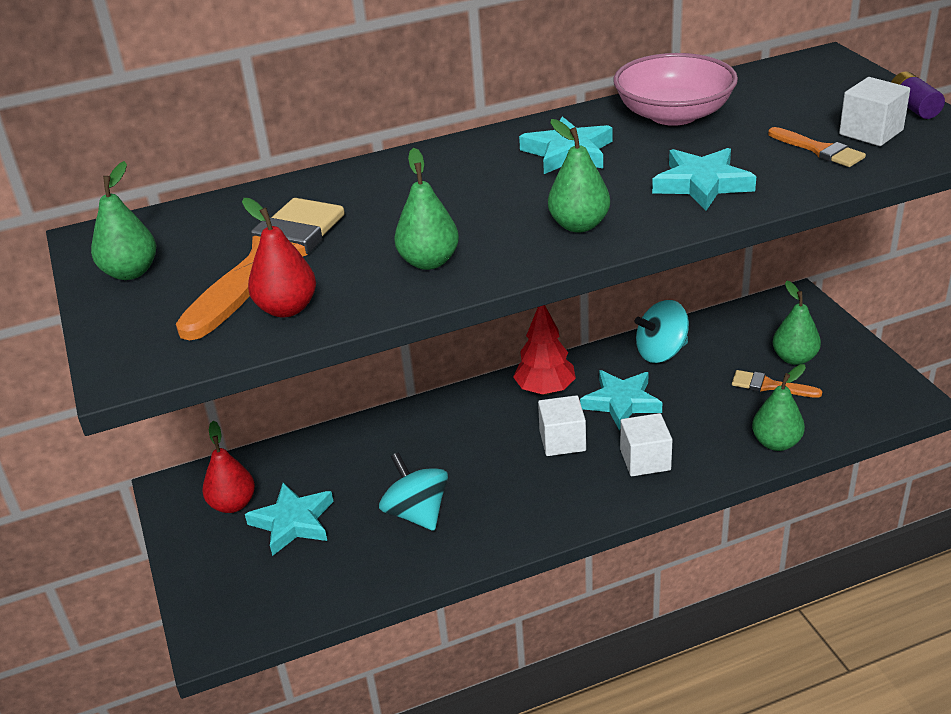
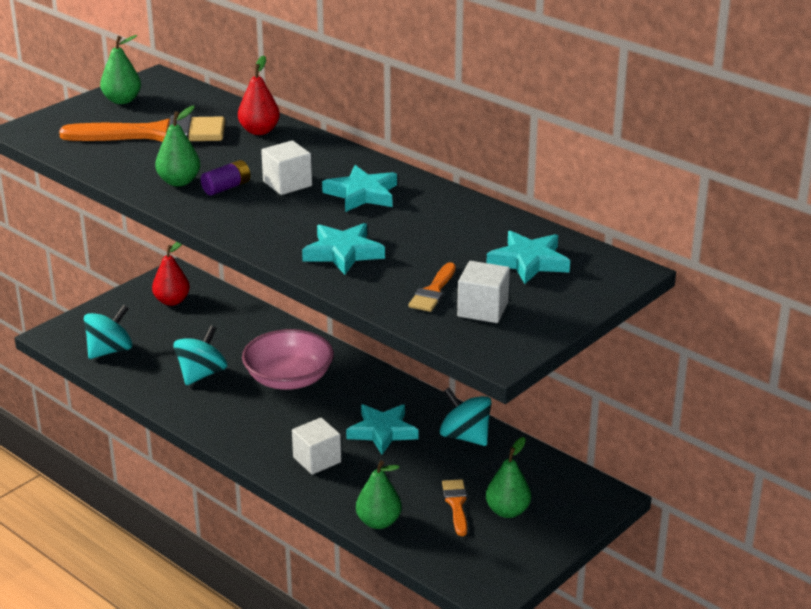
camera: 60 degrees right, 5 degrees down
(287, 308) = (104, 154): red pear -> red pear (259, 131)
(293, 522) = (167, 329): turquoise star -> turquoise star (529, 262)
(298, 587) = (110, 351): none -> turquoise spinning top
(545, 390) = (374, 391): red tree -> none
(562, 441) = (316, 415): white cube -> white cube (287, 184)
(579, 225) = (254, 220): green pear -> none
(673, 114) = (456, 222): pink bowl -> pink bowl (289, 379)
(913, 107) = (548, 323): purple battery -> purple battery (226, 187)

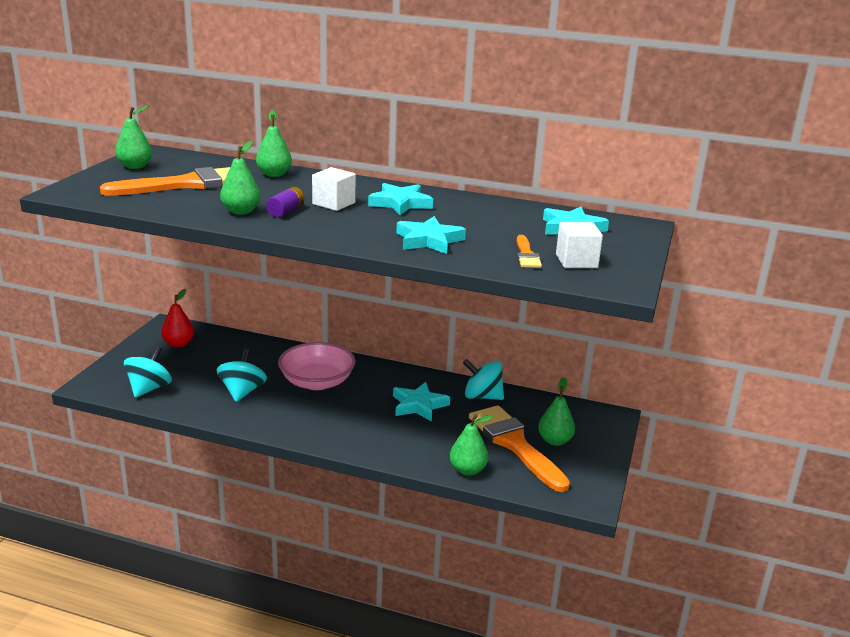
camera: 25 degrees left, 5 degrees down
(259, 131) = (274, 174): red pear -> green pear
(317, 460) = (384, 435): white cube -> none
(456, 504) = (514, 444): orange brush -> orange brush, size x2.12

